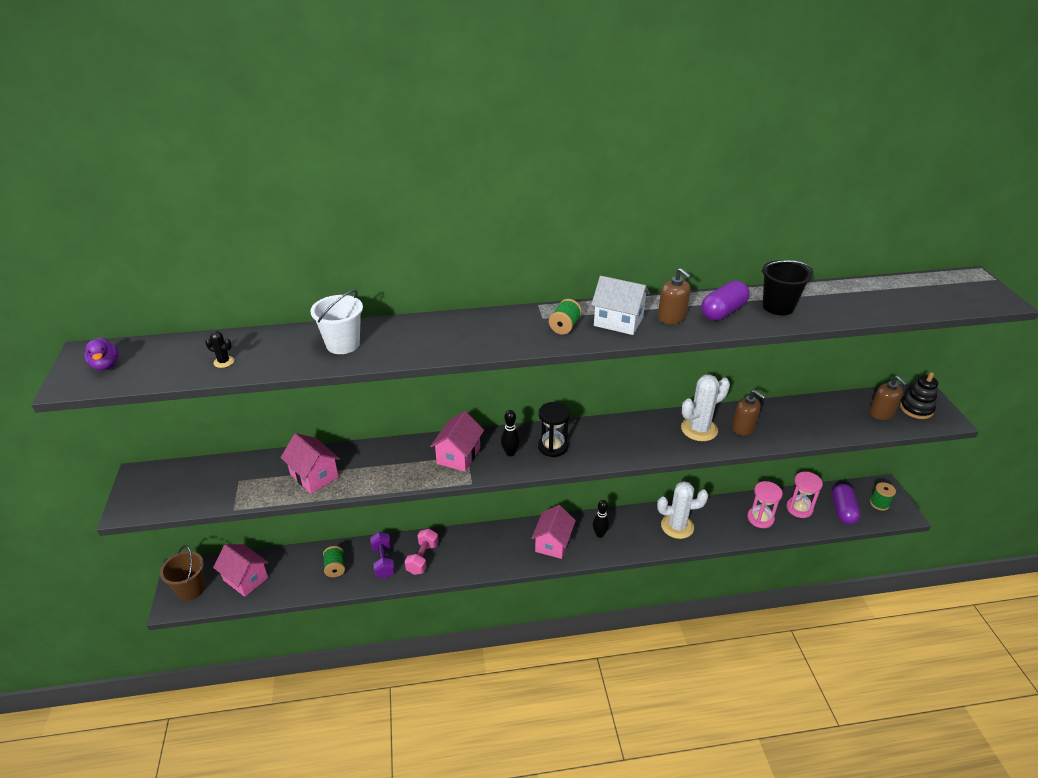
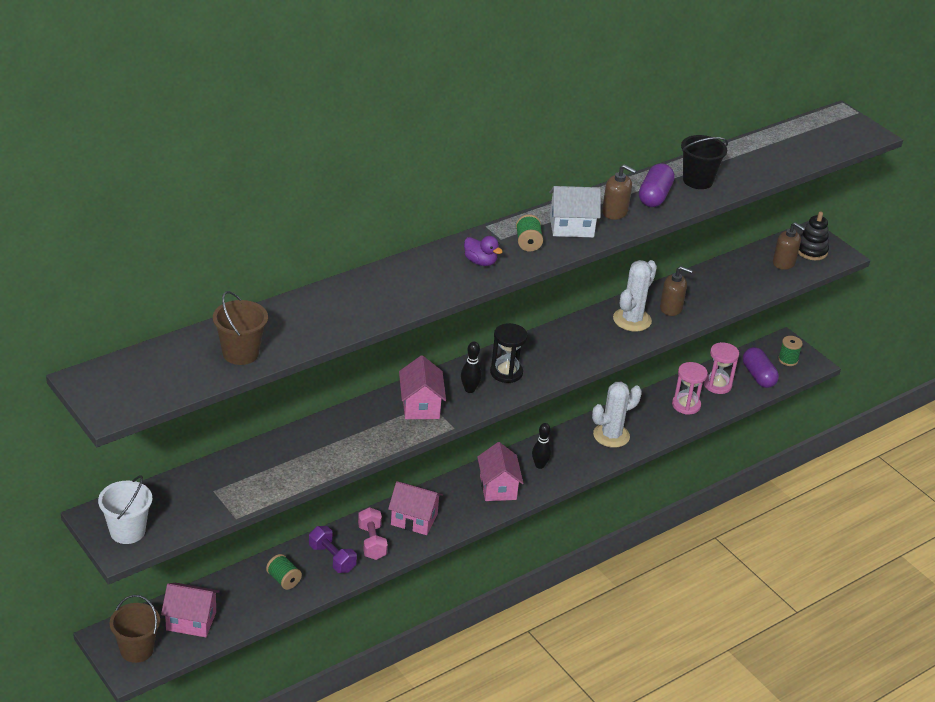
camera: 30 degrees left, 0 degrees up
(106, 365) = (124, 386): purple duck -> purple duck (480, 262)
(224, 362) = (240, 353): black cactus -> brown bucket
(314, 475) = (290, 464): pink house -> pink house (414, 519)
(343, 344) = (338, 309): white bucket -> white bucket (127, 531)

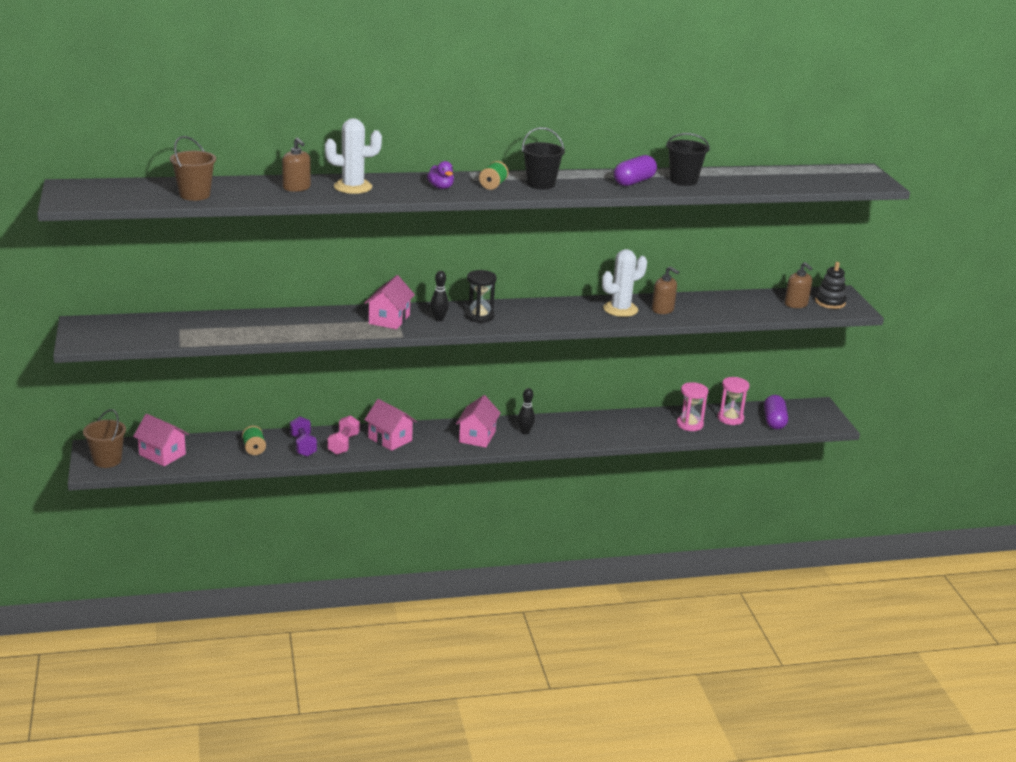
camera: 25 degrees right, 10 degrees down
(127, 531) = (94, 335): white bucket -> none
(571, 227) = (540, 184): white house -> black bucket
(611, 435) = (604, 428): white cactus -> white cactus (353, 187)
(615, 212) = (588, 183): brown soap dispenser -> brown soap dispenser (296, 188)
(788, 360) = (812, 417): green spool -> none

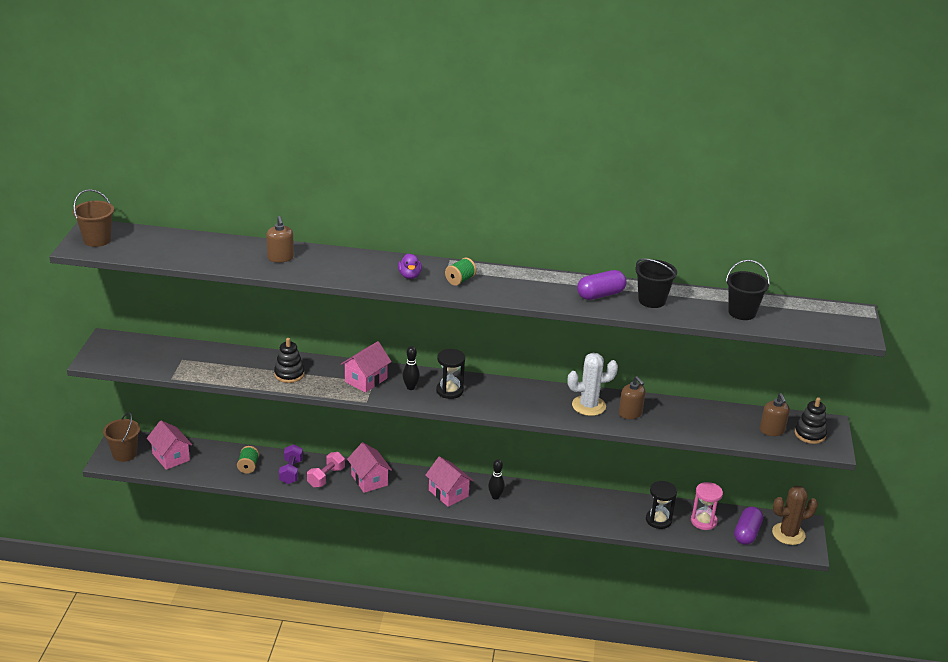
camera: 20 degrees right, 5 degrees up
(194, 195) = (188, 254): brown bucket -> brown bucket (97, 240)
(306, 325) = (289, 374): none -> black stacking toy
(353, 187) = (330, 264): white cactus -> none
(477, 437) = (448, 493): pink house -> pink house turned 75 degrees counterclockwise
(540, 184) = (506, 285): black bucket -> black bucket (742, 312)
(689, 424) = (658, 520): pink hourglass -> black hourglass
(810, 415) = (788, 534): none -> brown cactus

